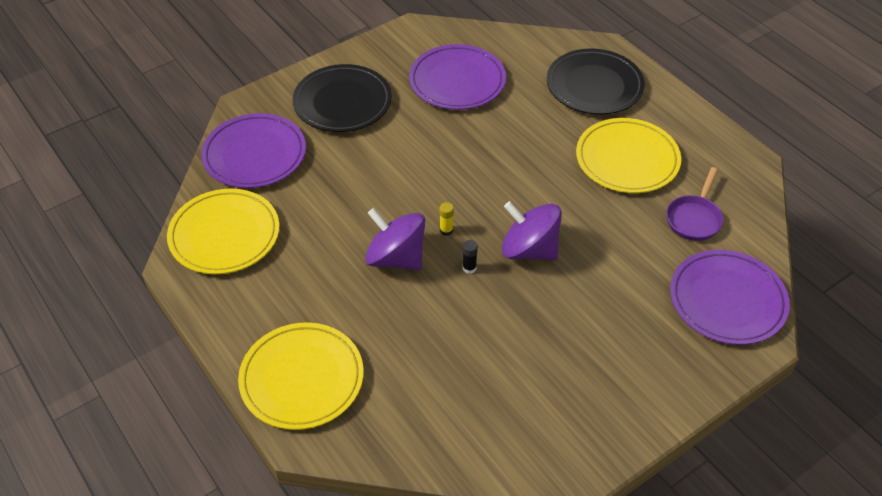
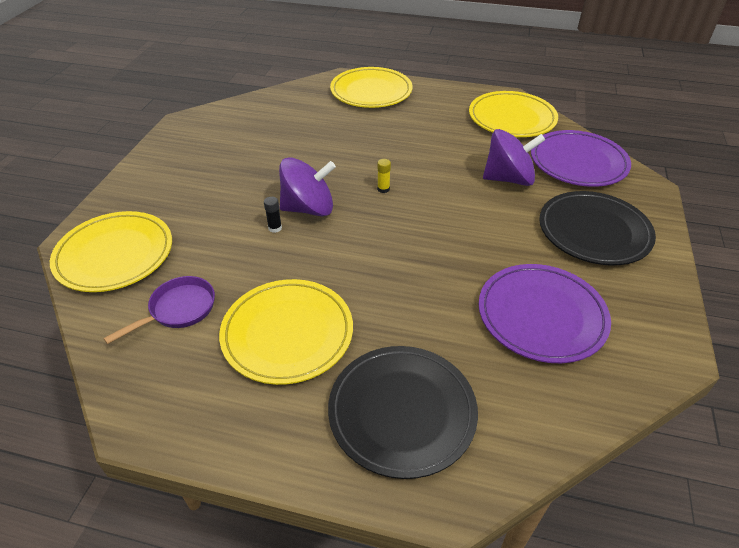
camera: 140 degrees right, 5 degrees down
(396, 258) = (395, 158): purple spinning top -> purple spinning top (508, 179)
(469, 268) = (340, 177): black glue stick -> black glue stick (275, 228)
(694, 218) = (178, 310): purple pan -> purple pan turned 60 degrees clockwise
(727, 300) = (115, 255): purple plate -> yellow plate

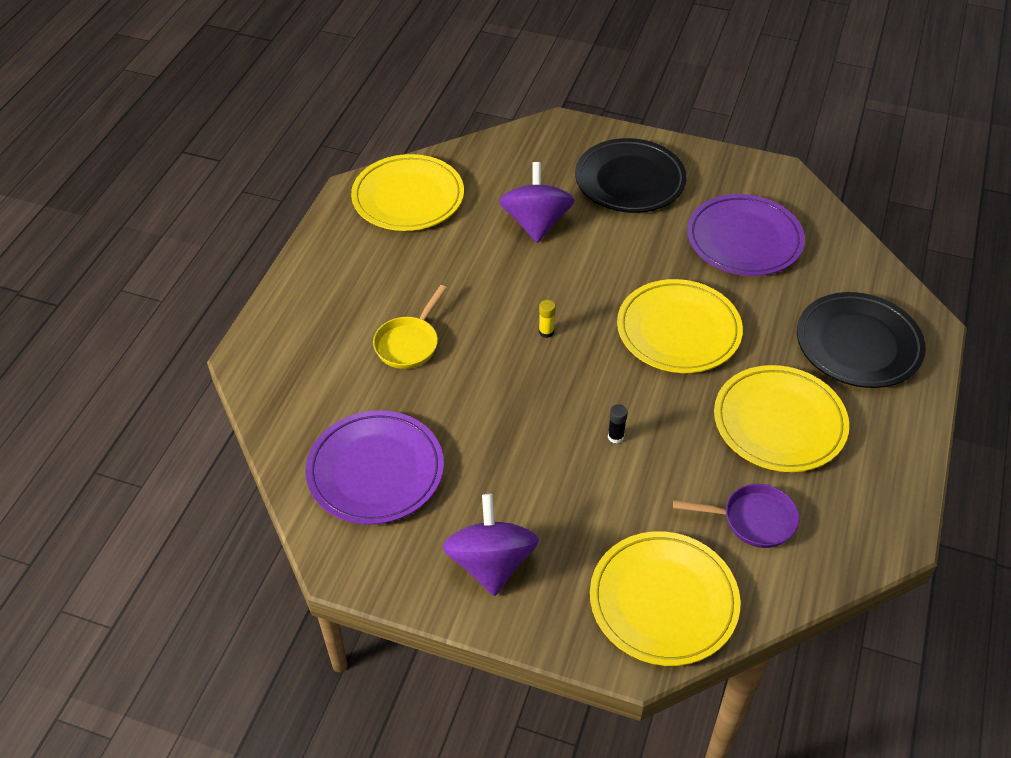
camera: 85 degrees left, 5 degrees up
(178, 310) = (753, 520): purple pan -> purple pan turned 135 degrees clockwise
(308, 208) = (579, 404): purple spinning top -> purple spinning top (491, 563)
(362, 130) = (409, 343): none -> yellow pan
(371, 92) = (303, 327): yellow plate -> yellow plate (678, 330)
(578, 162) = (511, 164): purple plate -> purple plate (375, 471)

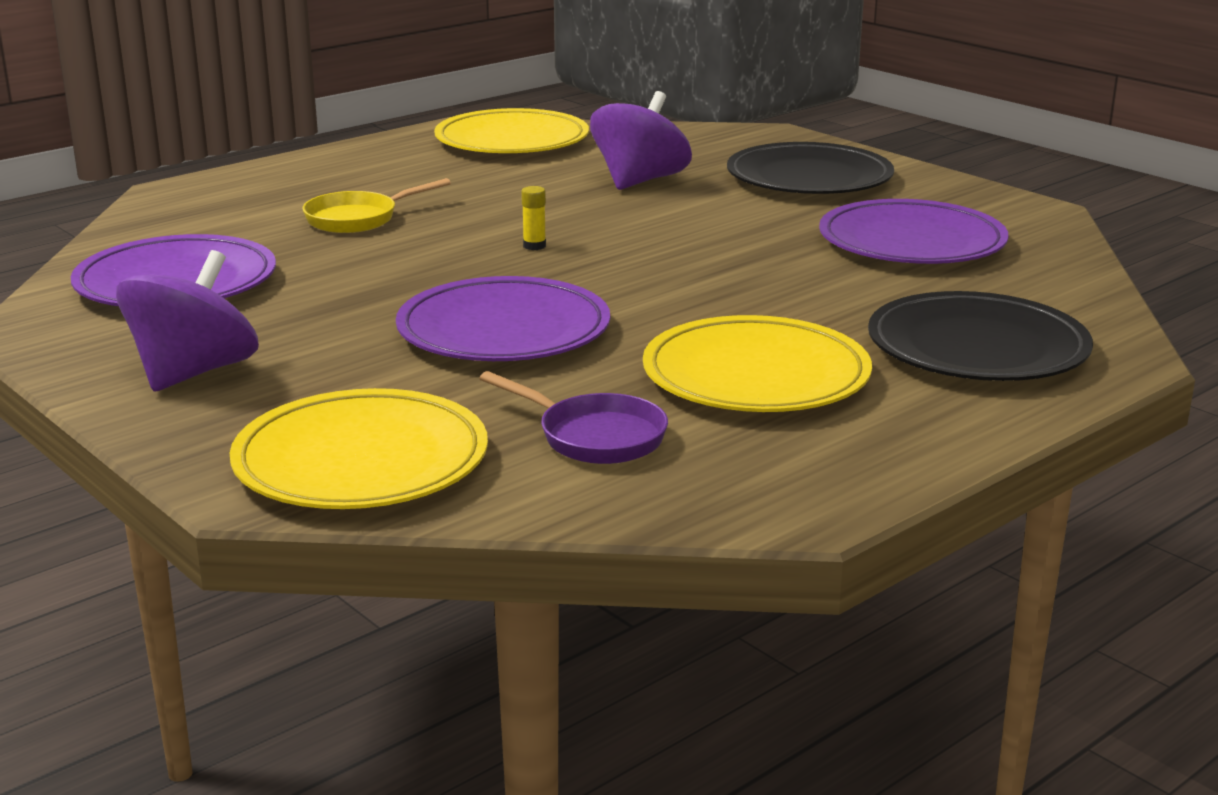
camera: 30 degrees right, 25 degrees down
(615, 436) = (503, 330): black glue stick -> purple plate
(678, 330) = (714, 281): yellow plate -> none

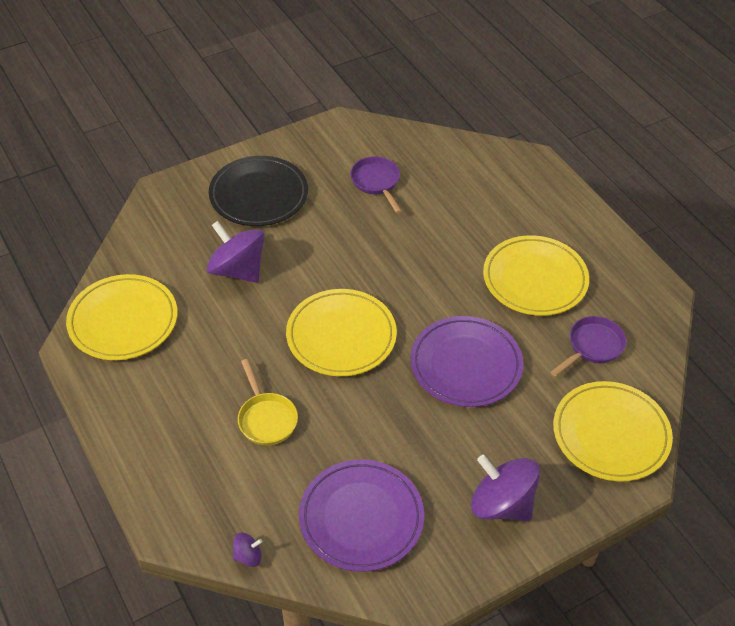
camera: 80 degrees left, 25 degrees up
(120, 230) = (248, 556): none -> purple spinning top
(534, 246) = (341, 336): yellow glue stick -> yellow plate
(911, 242) = (376, 183): purple plate -> purple pan
(977, 348) = (514, 199): black plate -> none

